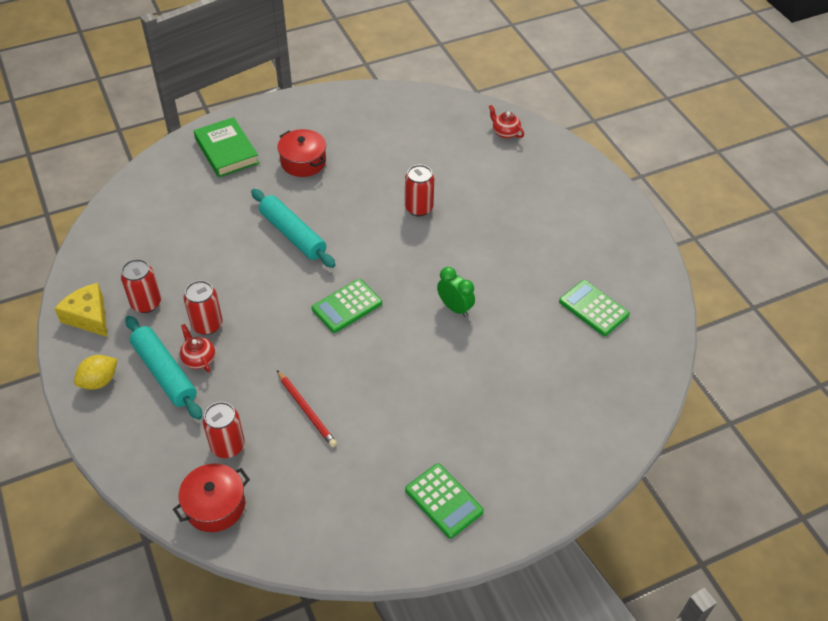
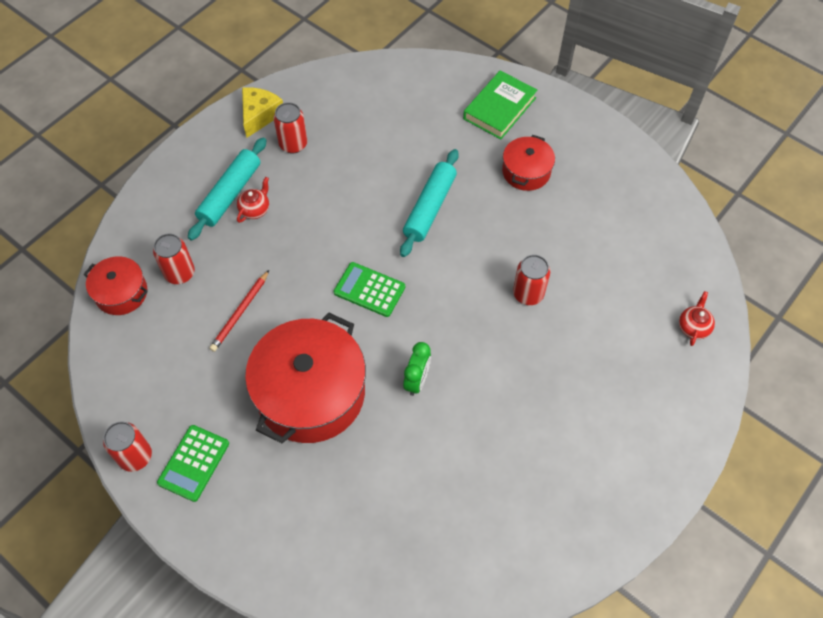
camera: 65 degrees right, 10 degrees up
(99, 381) = (201, 156): yellow lemon -> none
(207, 325) = (293, 197): red can -> red can (135, 456)
(424, 385) = (310, 393): none -> red pot
(593, 308) = (489, 513): green calculator -> none

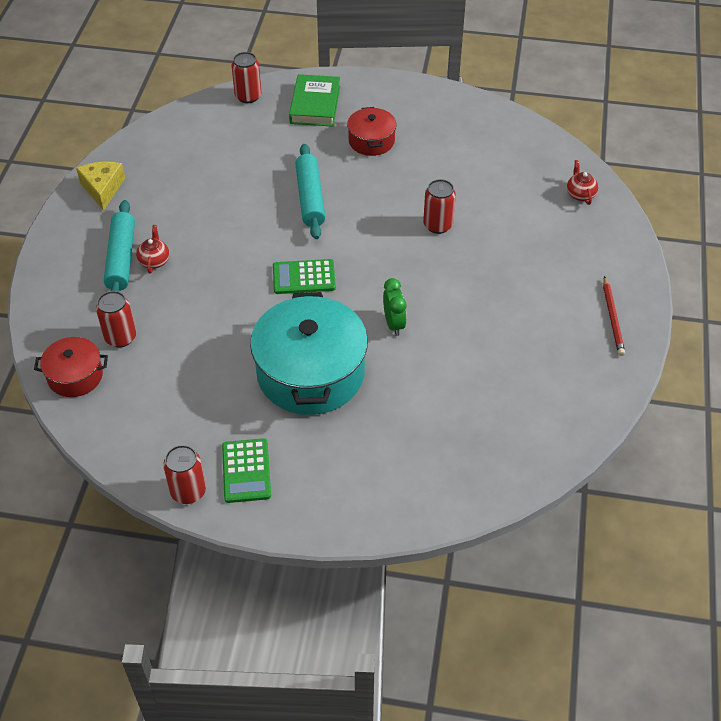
camera: 30 degrees left, 10 degrees down
(240, 312) = (201, 342): red pencil -> red pencil (612, 318)
(293, 144) = (152, 199): red can -> red can (248, 96)
(310, 393) = (310, 373): red pot -> turquoise pot

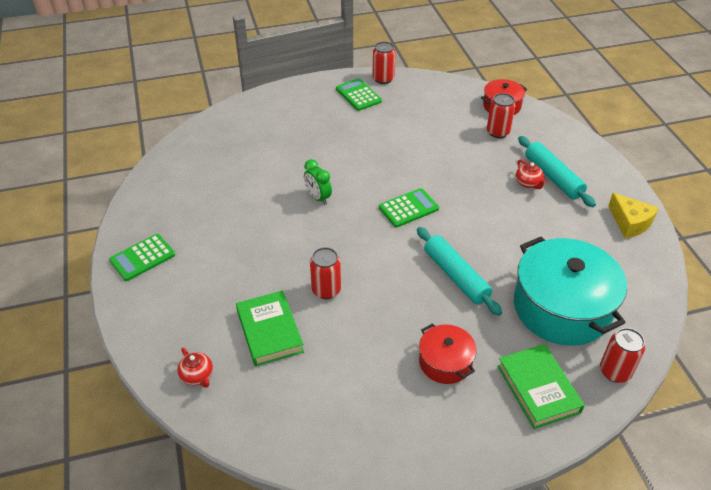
camera: 155 degrees right, 5 degrees down
(310, 373) = (357, 151): turquoise pot -> turquoise pot (562, 307)
(505, 208) = (270, 331): none -> green book
(612, 318) = (142, 258): red pencil -> green calculator

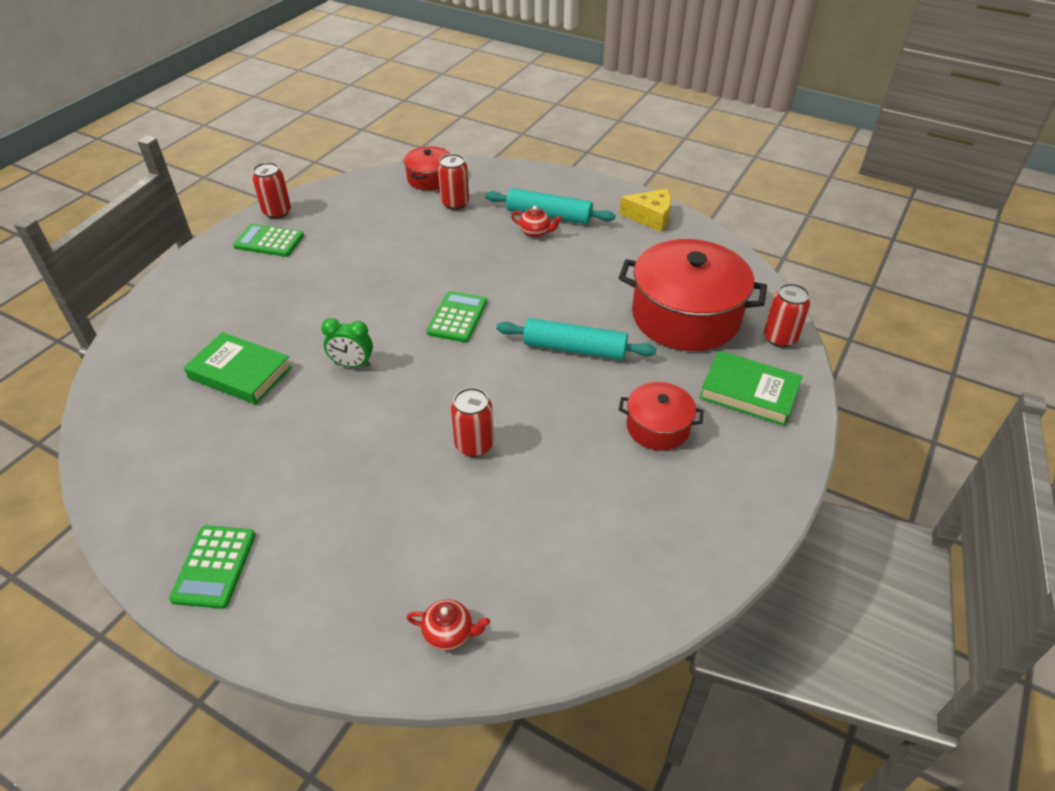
camera: 45 degrees left, 0 degrees up
(270, 331) = (468, 526): green book -> green book (240, 373)
(562, 307) = (685, 316): turquoise pot -> red pot

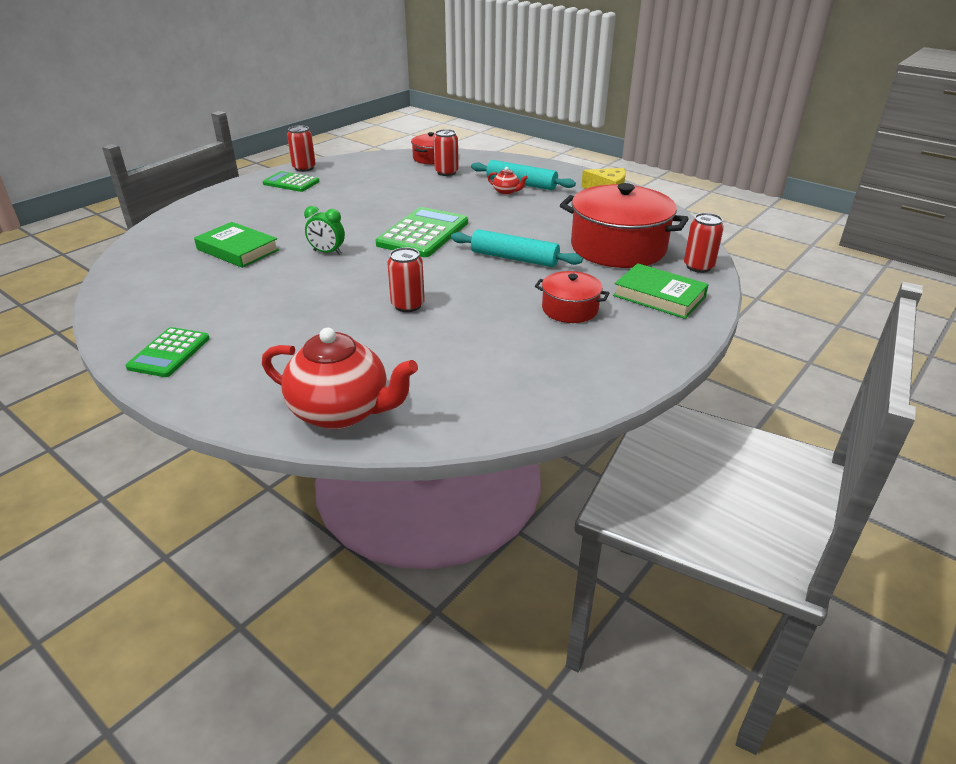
camera: 10 degrees right, 10 degrees down
(449, 633) = (342, 411): red teapot -> red teapot, size x2.28
(457, 317) = (423, 233): green calculator -> green calculator, size x1.63

